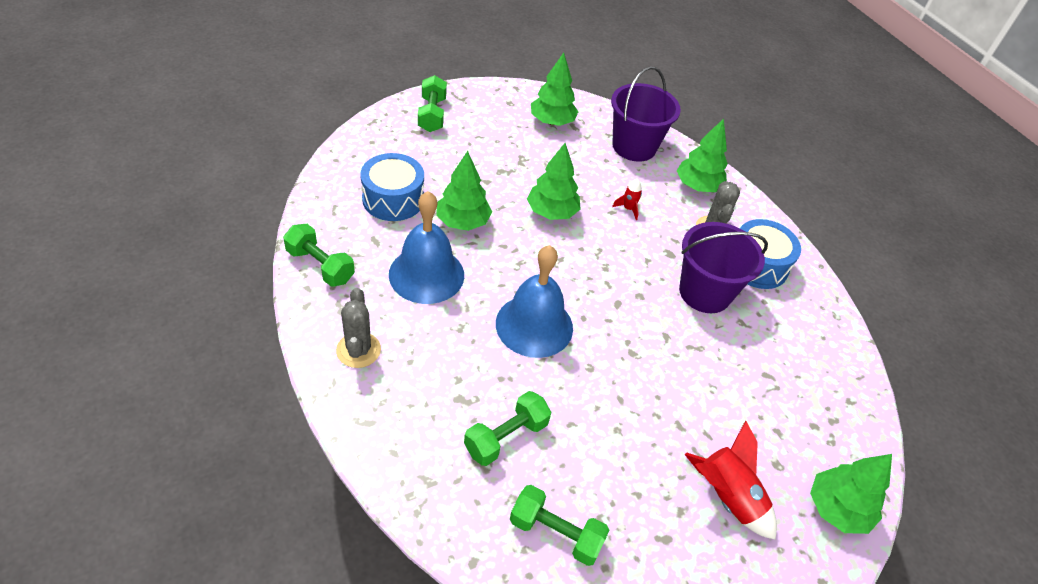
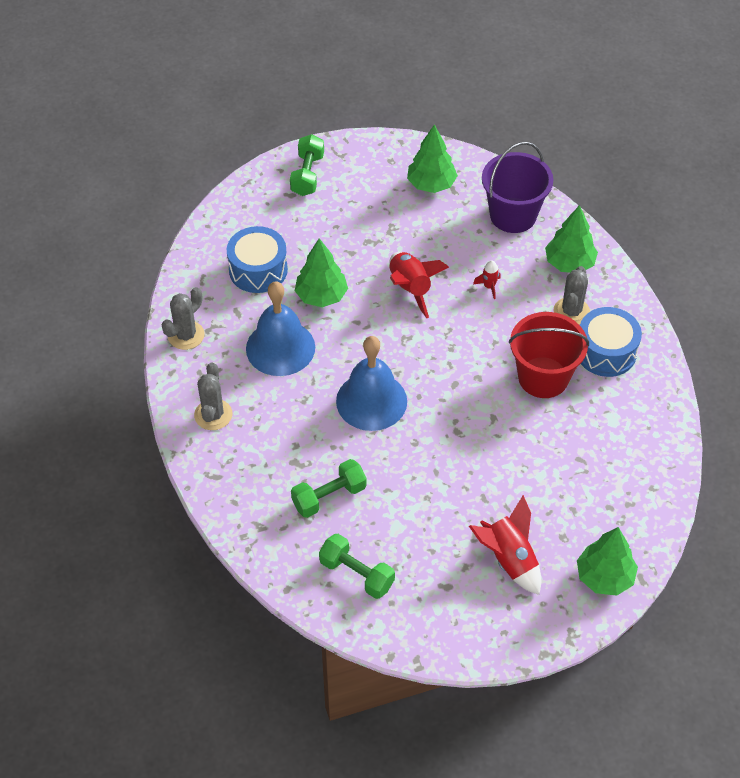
camera: 15 degrees right, 5 degrees up
(320, 266) = (186, 335): green dumbbell -> grey cactus
(551, 212) = (410, 288): green tree -> red rocket
(705, 292) = (543, 377): purple bucket -> red bucket

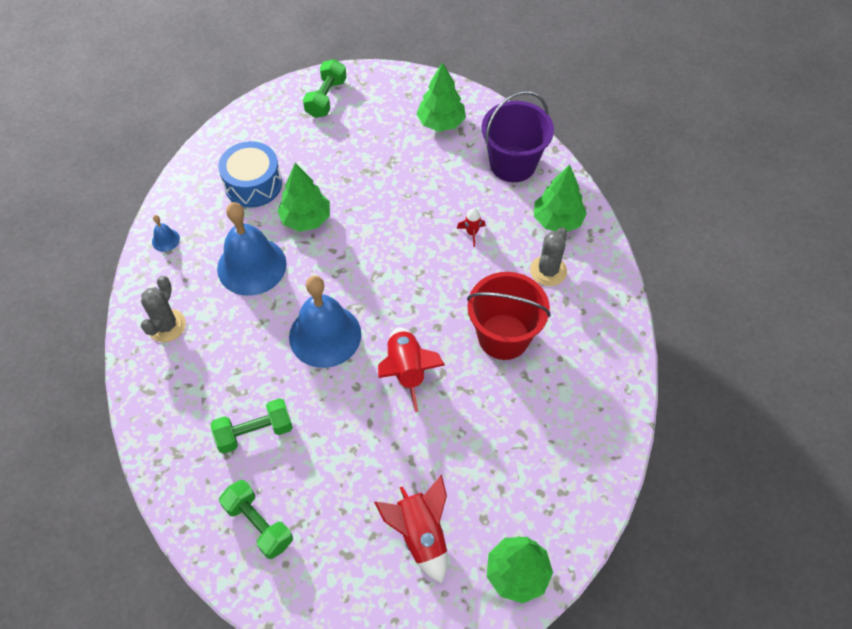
camera: 10 degrees right, 5 degrees up
(186, 335) = (165, 240): grey cactus -> blue bell
(410, 288) = (394, 224): red rocket -> red rocket (407, 370)
(606, 352) = (574, 319): blue drum -> none

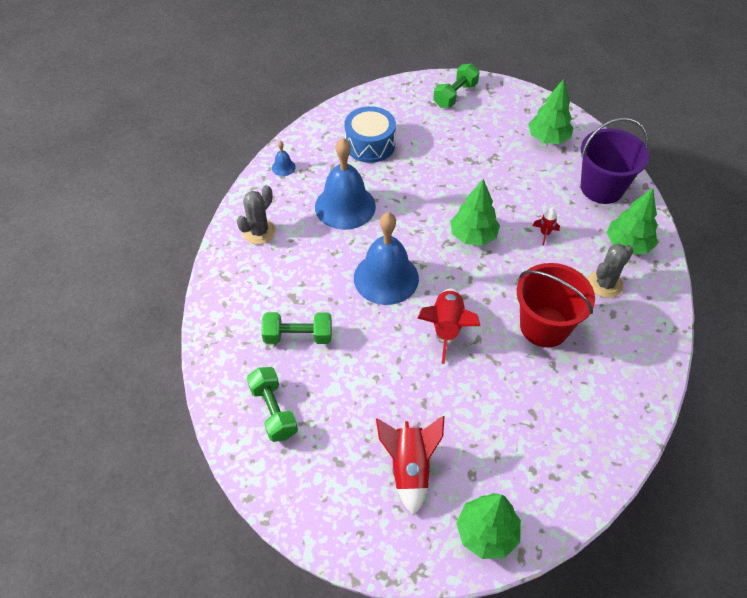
camera: 20 degrees right, 5 degrees down
(306, 219) = (404, 183): green tree -> green tree (473, 236)

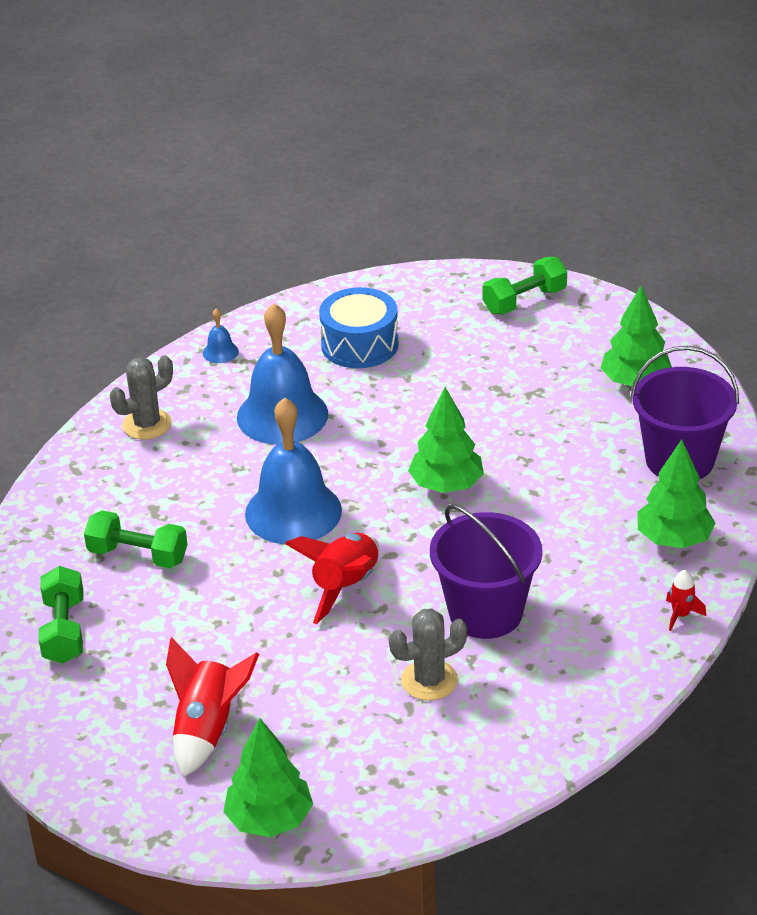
camera: 20 degrees right, 15 degrees down
(544, 233) = (555, 501): red rocket -> red rocket (681, 615)
(544, 326) = (485, 612): red bucket -> purple bucket
(605, 284) = (607, 580): grey cactus -> grey cactus (429, 680)

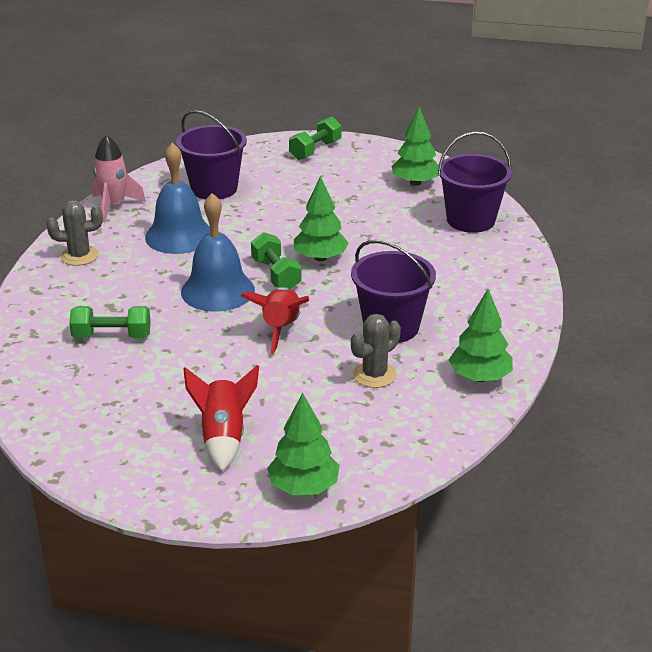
camera: 20 degrees left, 5 degrees down
(64, 630) = (75, 394): green dumbbell -> green dumbbell (276, 274)
(147, 424) = (79, 256): grey cactus -> grey cactus turned 45 degrees clockwise
(220, 352) = (114, 206): blue bell -> pink rocket
(359, 345) = (214, 188): blue drum -> purple bucket
(674, 539) = (494, 264): green tree -> green tree (479, 377)
(681, 615) = (525, 305): red rocket -> none

